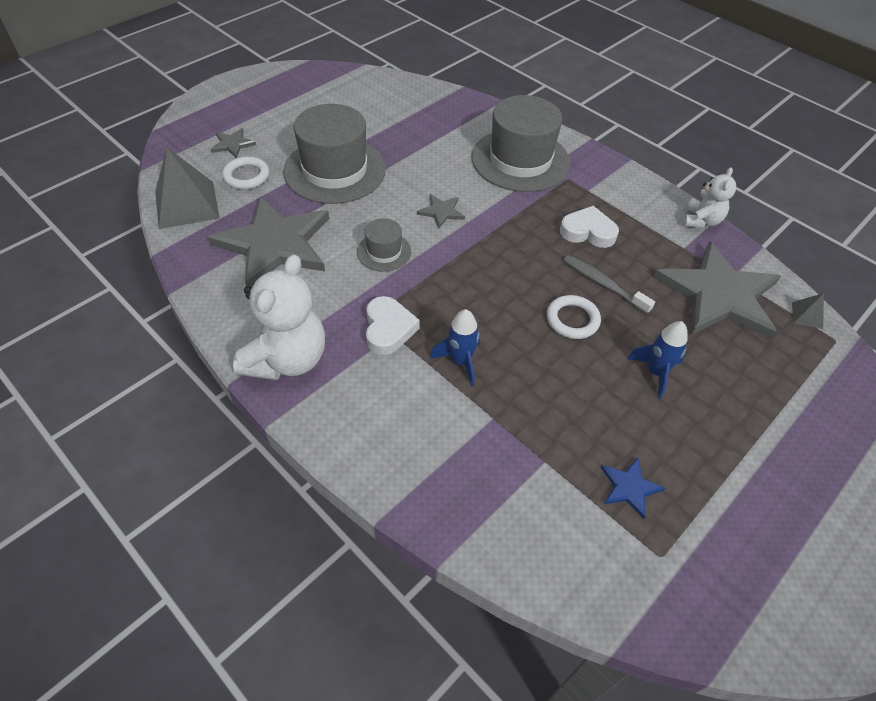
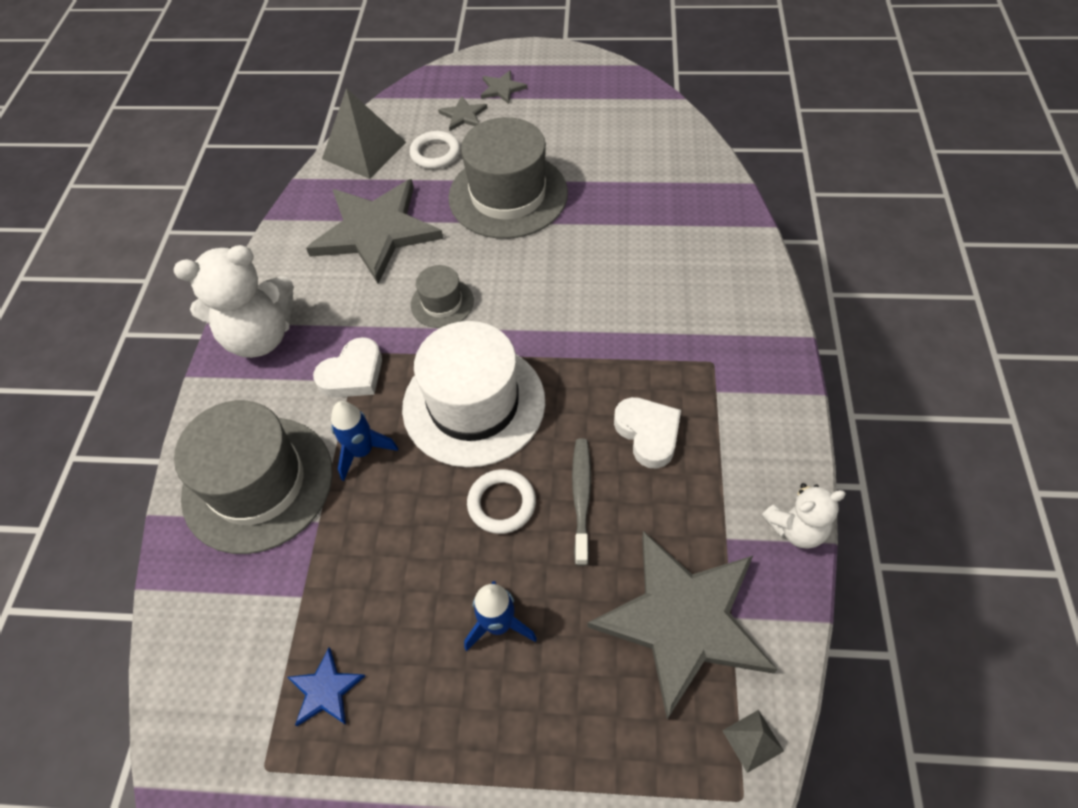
camera: 55 degrees right, 5 degrees up
(441, 212) = (540, 302): grey star -> grey star (502, 89)
(484, 287) = (474, 404): none -> white hat
(520, 160) = (692, 305): grey hat -> grey hat (258, 483)

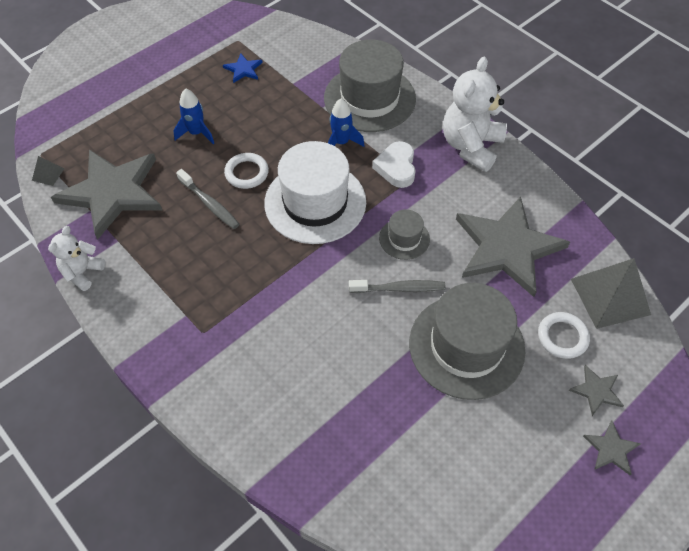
camera: 130 degrees right, 0 degrees up
(501, 268) = (399, 288): none -> grey toothbrush
(648, 433) = (204, 260): white heart -> none

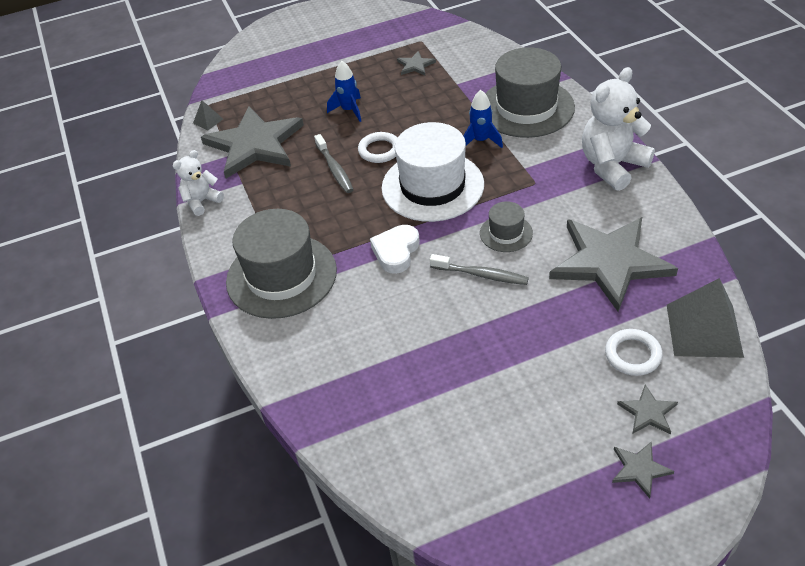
camera: 25 degrees right, 10 degrees down
(243, 69) = (415, 65): blue star -> grey star
(396, 167) = (526, 171): white heart -> white heart (396, 252)
(466, 346) = (526, 339): grey hat -> grey hat (281, 276)

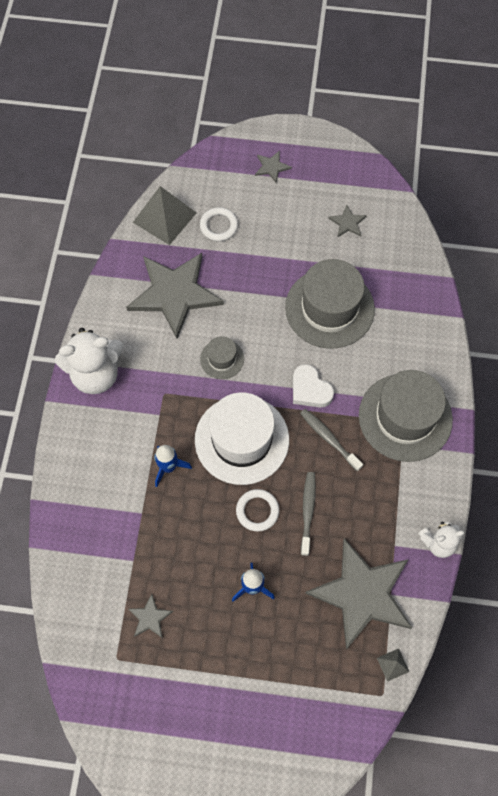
camera: 155 degrees left, 20 degrees up
(396, 252) = (310, 389): white heart -> white heart turned 90 degrees clockwise
(481, 275) = (264, 334): grey toothbrush -> grey toothbrush (329, 438)
(526, 108) = (101, 484): grey hat -> grey hat (329, 308)
(648, 412) = (241, 191): grey star -> grey star (347, 223)

